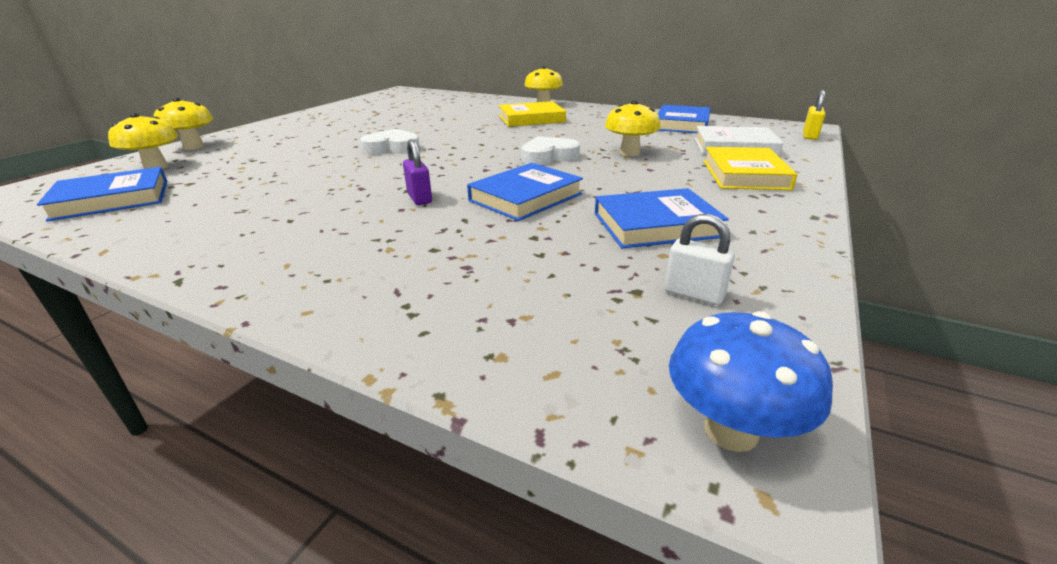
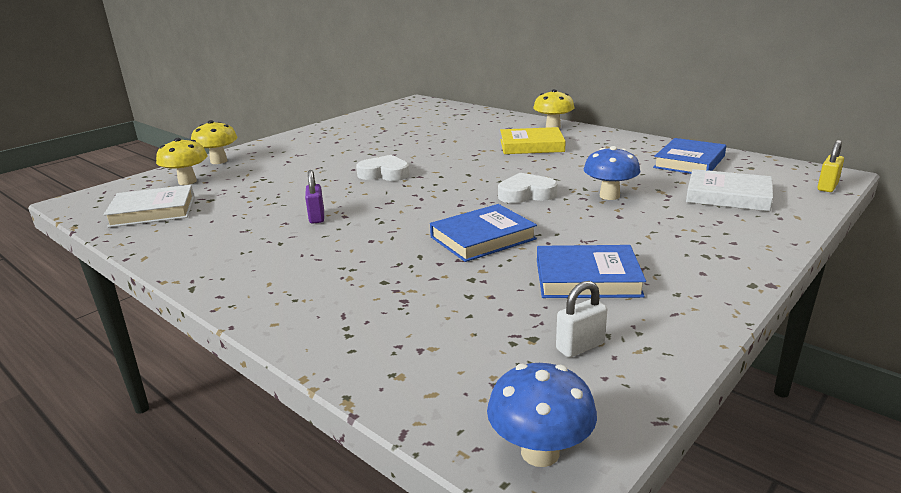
camera: 15 degrees right, 5 degrees down
(112, 199) = (153, 211): blue book -> white book
(419, 198) = (390, 231): purple padlock -> purple padlock (316, 217)
(629, 153) = (609, 196): yellow mushroom -> blue mushroom
(694, 294) = (580, 347): white padlock -> white padlock turned 75 degrees counterclockwise
(745, 174) = (714, 230): yellow book -> none

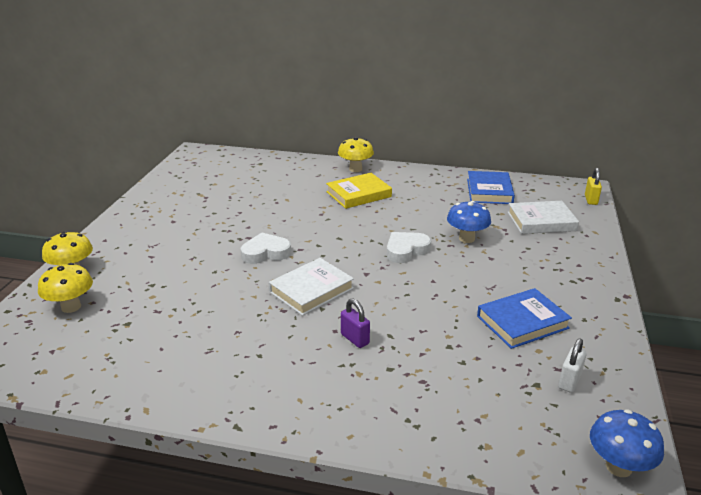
camera: 30 degrees left, 5 degrees up
(153, 211) = (81, 354): white book -> white book (311, 290)
(316, 217) = (260, 318): purple padlock -> purple padlock (355, 339)
(482, 238) = (418, 304): blue book -> none

